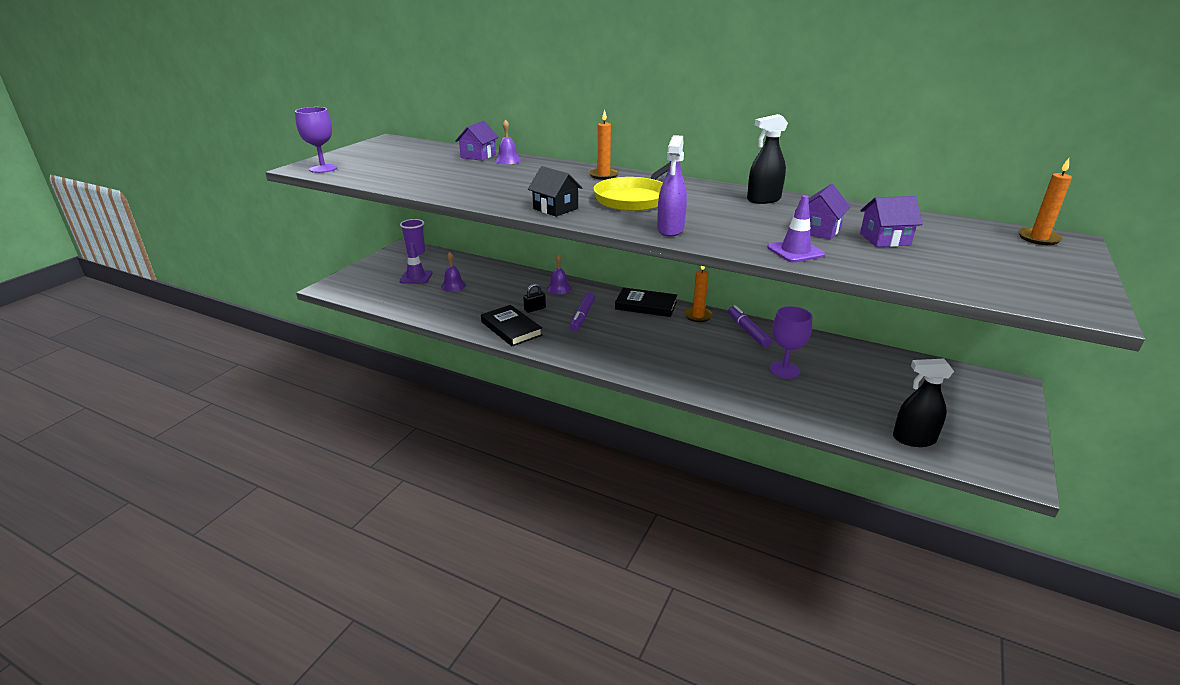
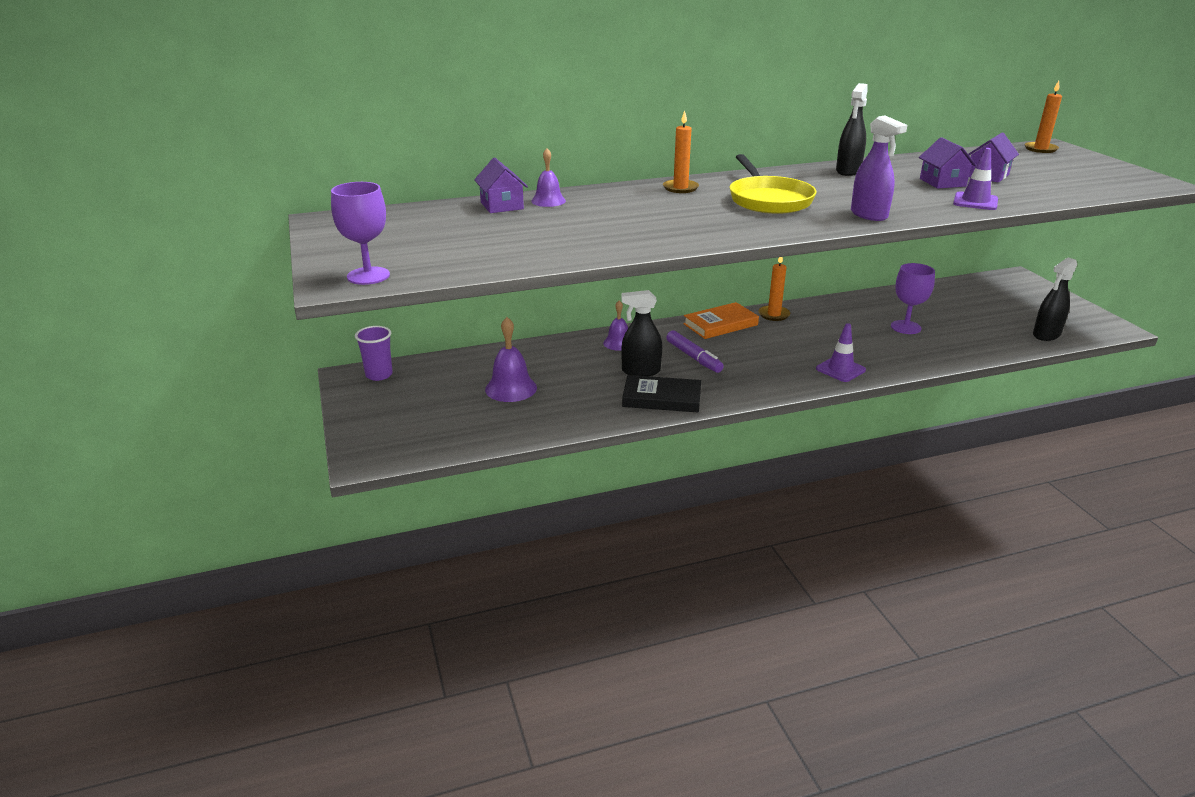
camera: 45 degrees left, 0 degrees up
(416, 277) = (447, 399): purple traffic cone -> purple traffic cone (840, 369)
(453, 286) = (511, 388): purple bell -> purple bell, size x1.53
(535, 309) = (640, 371): black padlock -> black spray bottle
(555, 208) = (742, 229): black house -> none
(646, 305) = (720, 324): black book -> orange book
(748, 331) = (828, 310): purple marker -> none

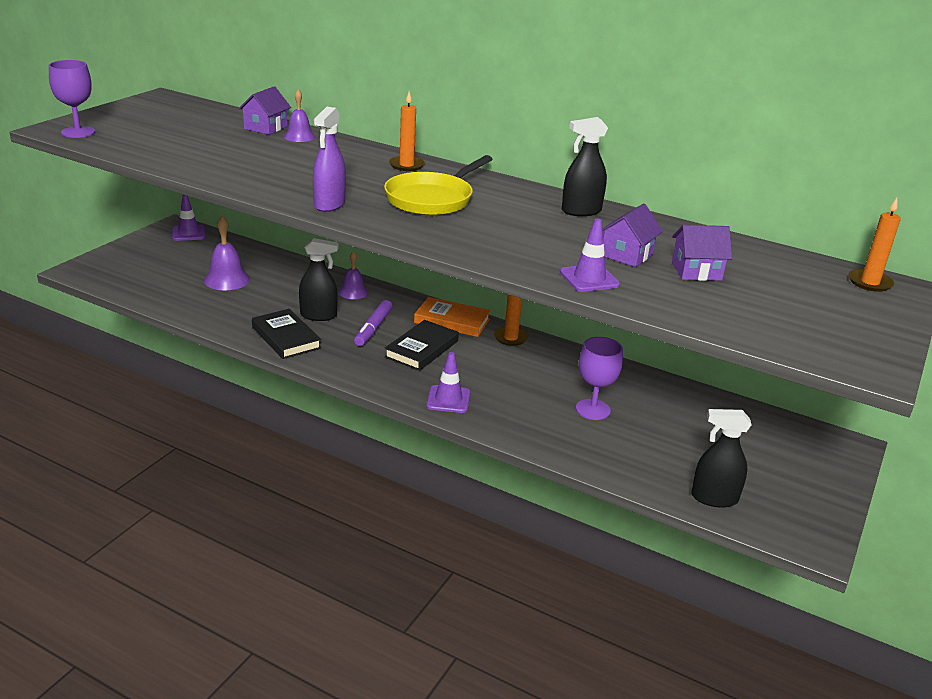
camera: 45 degrees right, 0 degrees up
(379, 375) = (188, 233): purple cup -> purple traffic cone
(640, 371) = (318, 315): black spray bottle -> black spray bottle turned 135 degrees clockwise
(751, 351) = (421, 349): none -> black book
(869, 215) = (459, 242): purple spray bottle -> purple spray bottle (329, 204)

